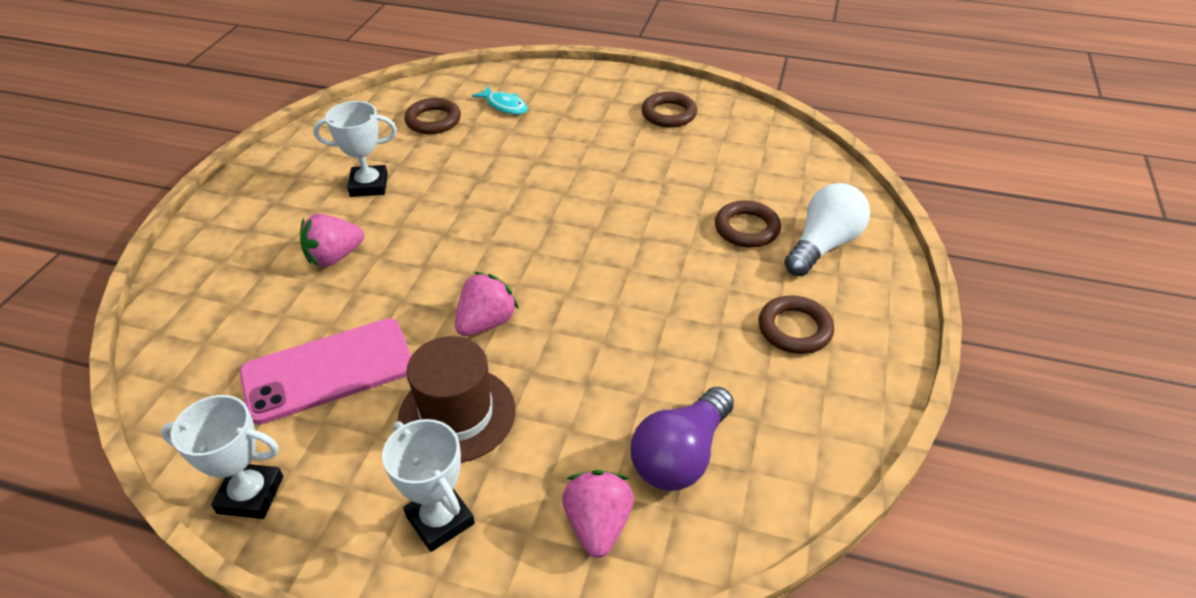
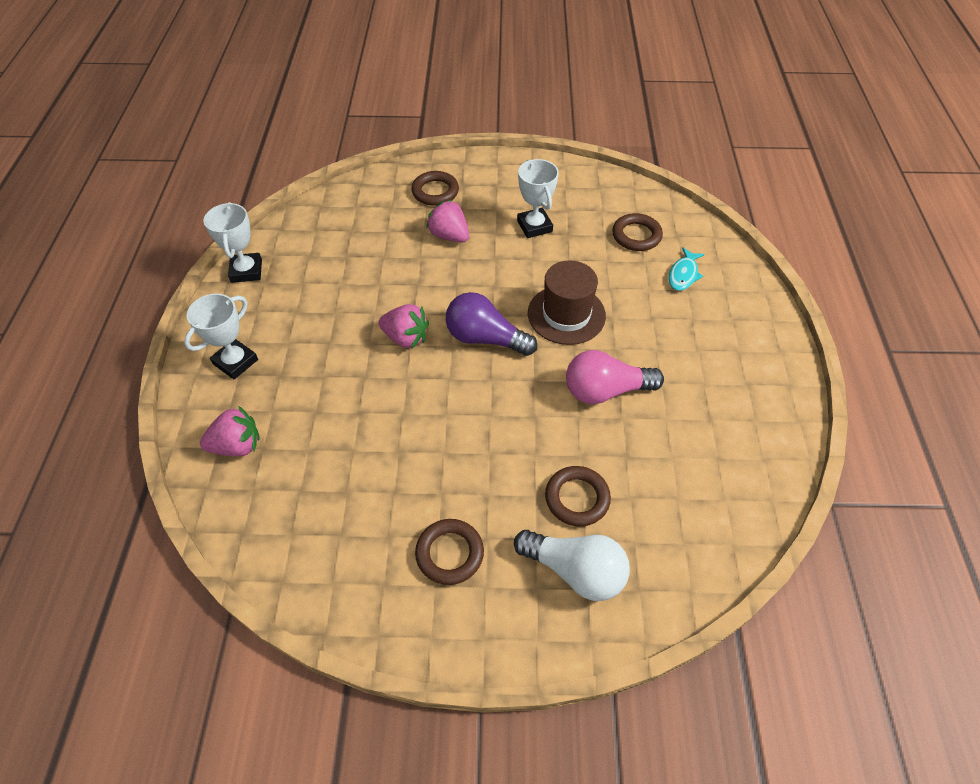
camera: 75 degrees right, 10 degrees up
(328, 370) = (344, 270): pink phone -> none
(457, 414) = (318, 346): brown hat -> brown hat (566, 314)
(627, 184) = (605, 390): none -> pink light bulb
(668, 114) = (738, 403): brown ring -> brown ring (435, 192)
(681, 455) = (299, 485): purple light bulb -> purple light bulb (485, 338)

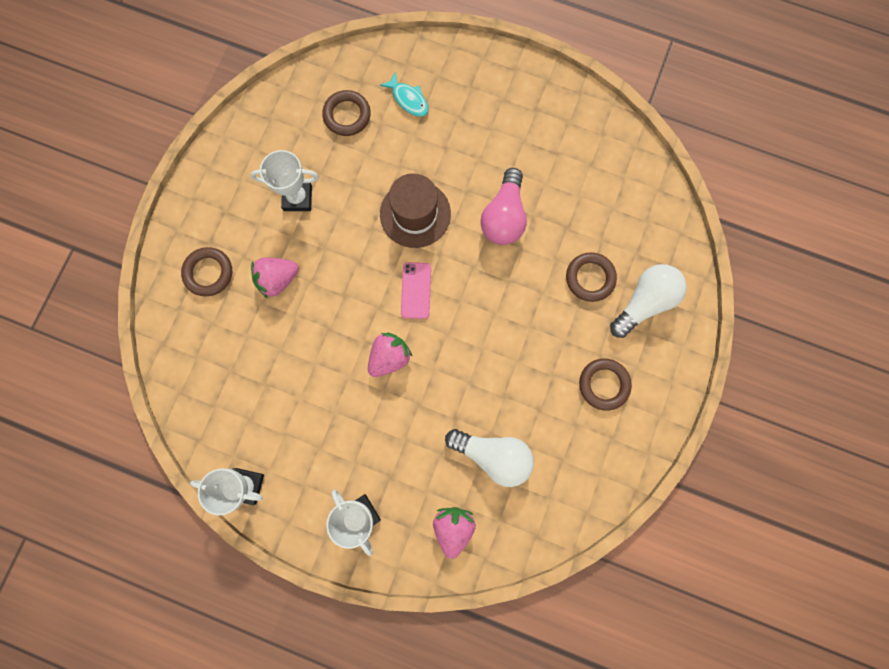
camera: 70 degrees left, 25 degrees up
(327, 460) = (493, 455): none -> white light bulb
(485, 338) = (416, 290): purple light bulb -> pink phone

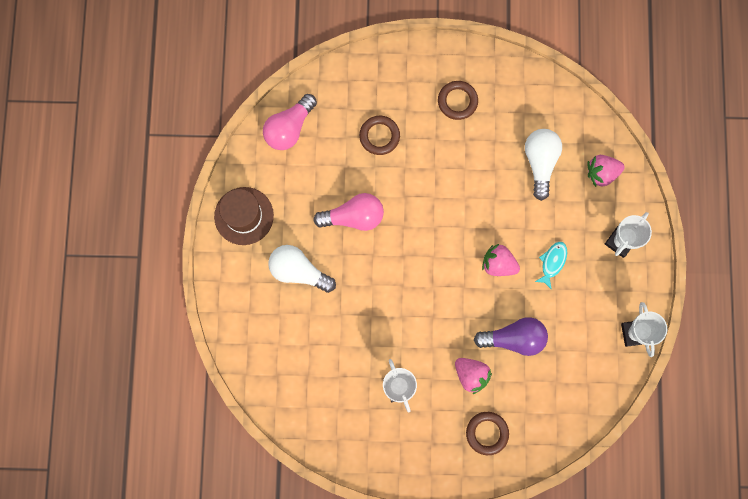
camera: 110 degrees left, 0 degrees up
(298, 342) = (514, 338): none -> purple light bulb
(347, 115) = (311, 375): brown ring -> none
(408, 99) = (279, 329): turquoise fish -> turquoise fish (552, 262)
(415, 214) = (377, 287): brown hat -> brown hat (244, 216)
(416, 290) = (439, 263): pink phone -> none
(632, 183) = (289, 128): none -> pink light bulb
(644, 302) = (384, 91): white light bulb -> white light bulb (299, 271)

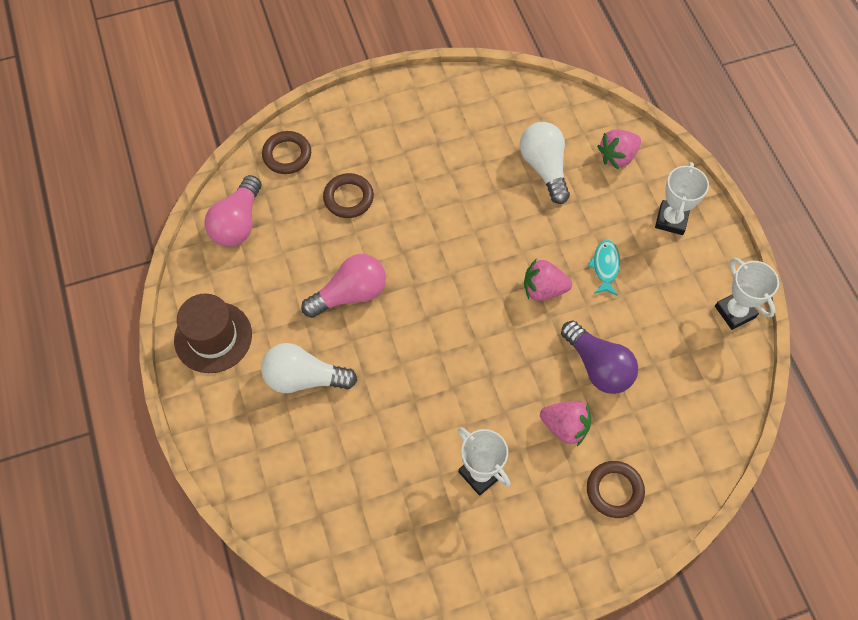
camera: 20 degrees left, 15 degrees down
(457, 101) = (424, 135): brown ring -> brown ring (287, 155)
(514, 338) = (598, 366): purple light bulb -> purple light bulb turned 75 degrees clockwise

